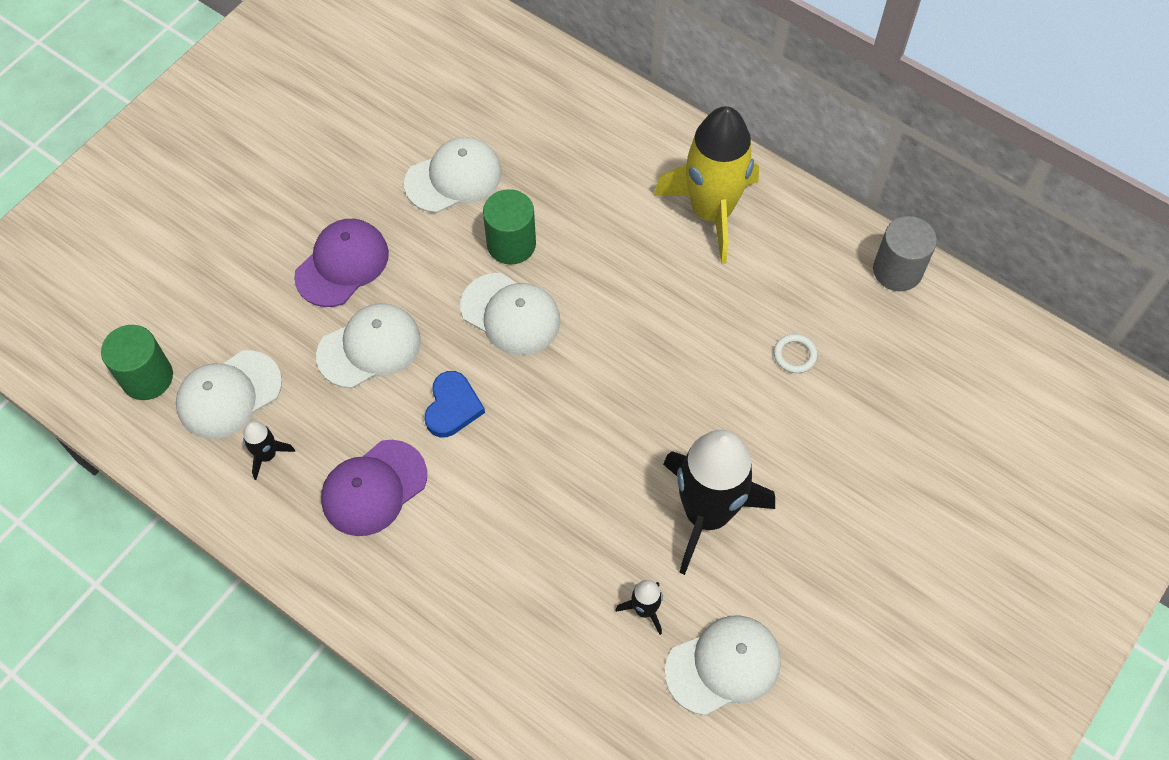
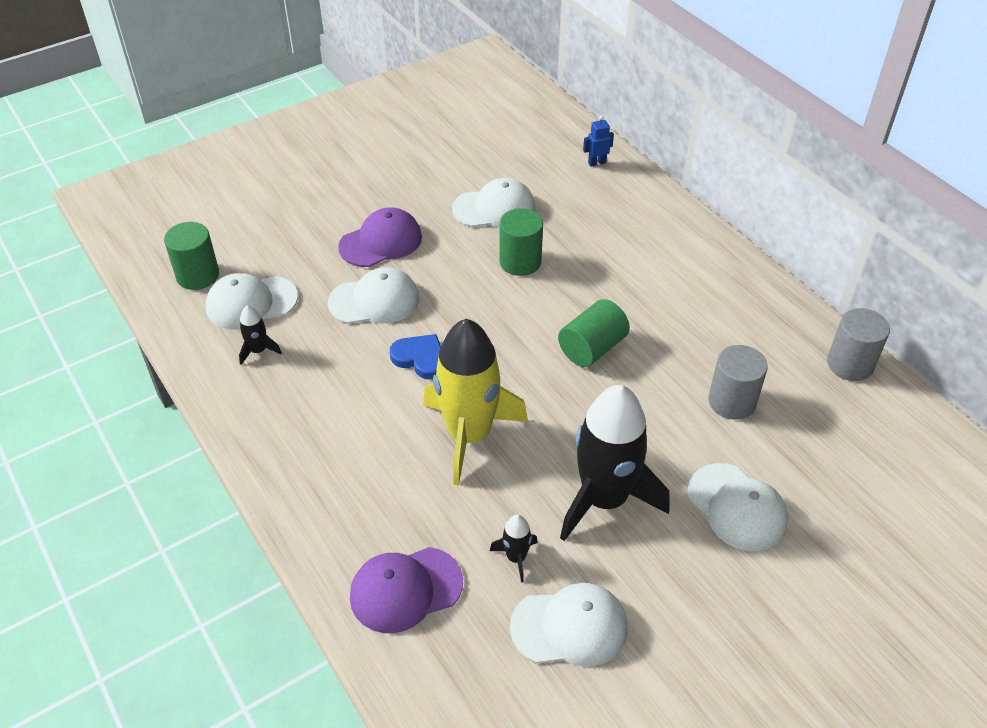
camera: 20 degrees right, 15 degrees down
(374, 488) = (329, 397): purple cap -> purple cap (405, 589)
(452, 407) = (420, 358): blue heart -> blue heart turned 90 degrees counterclockwise
(510, 314) = (498, 308): white cap -> white cap (737, 507)
(546, 77) = (597, 163): none -> blue robot
(630, 334) = (592, 348): none -> green cylinder
(711, 211) = (697, 281): yellow rocket -> yellow rocket (469, 435)
(794, 355) = (732, 401): white ring -> grey cylinder

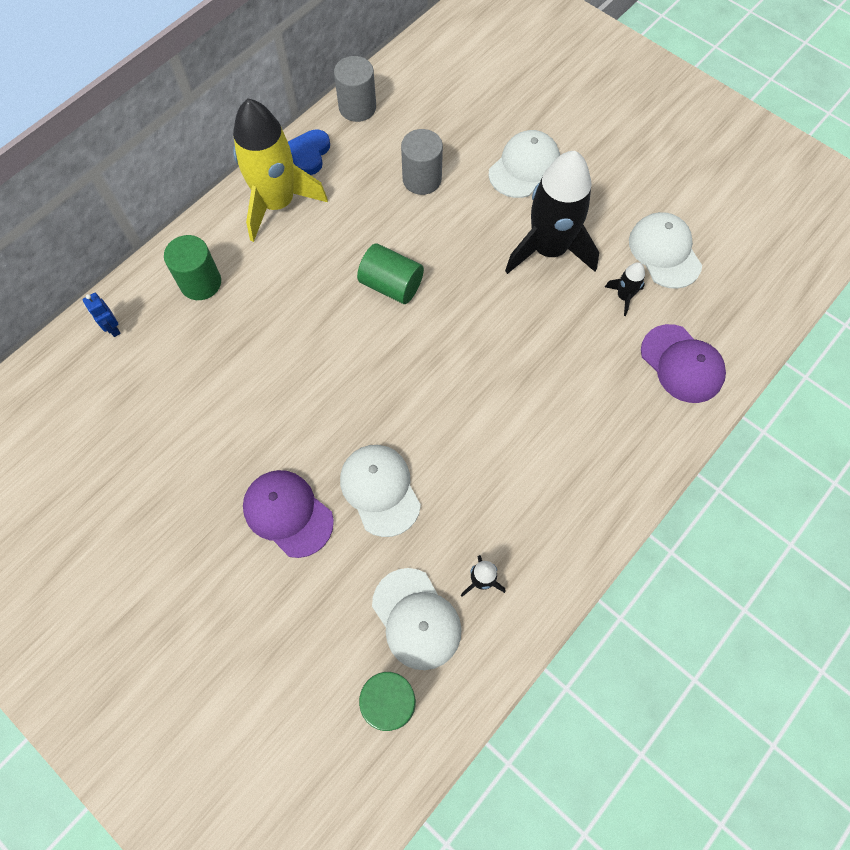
camera: 105 degrees left, 20 degrees up
(420, 358) = (445, 422): blue heart -> blue heart (309, 154)
(469, 435) = (520, 358): yellow rocket -> yellow rocket (277, 203)
(494, 208) = (209, 412): white cap -> none
(520, 262) = (289, 368): green cylinder -> green cylinder (200, 283)

